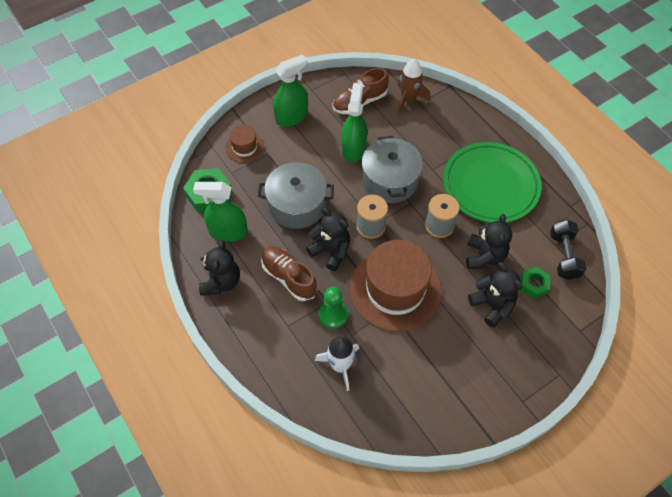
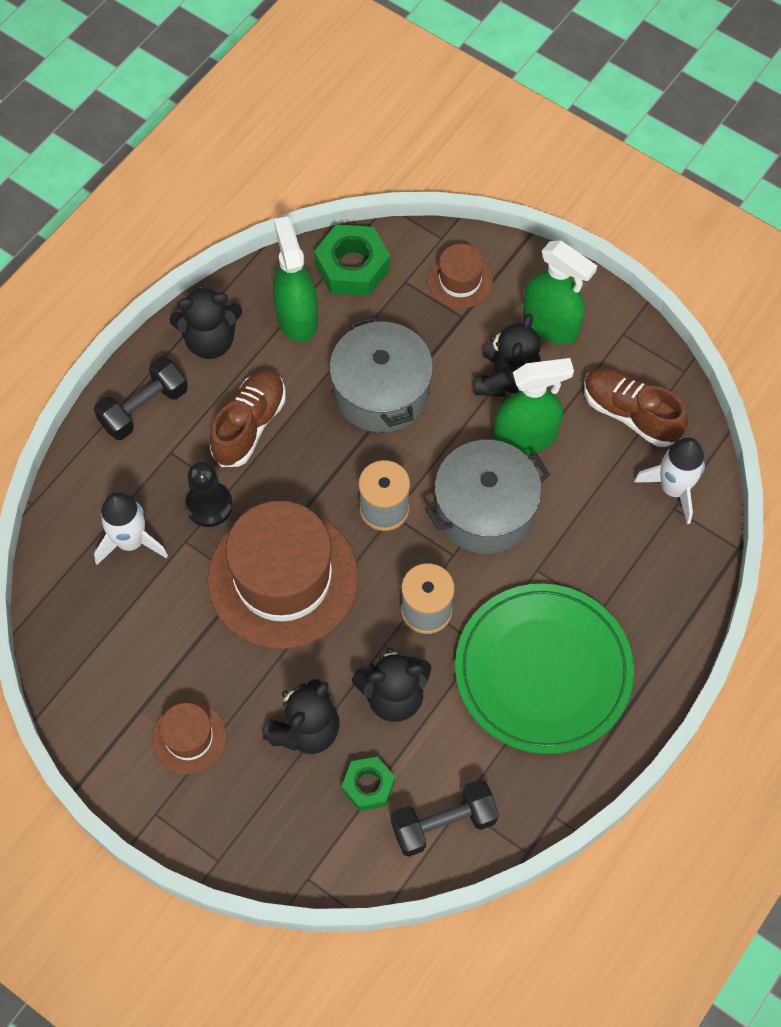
camera: 70 degrees right, 5 degrees up
(251, 332) = (144, 408): none -> black dumbbell
(331, 251) = (316, 467): black teddy bear -> black teddy bear (506, 379)
(333, 314) = (209, 505): green pawn -> black pawn
(408, 99) = (673, 488): brown rocket -> white rocket
(480, 369) = (189, 738): none -> brown hat

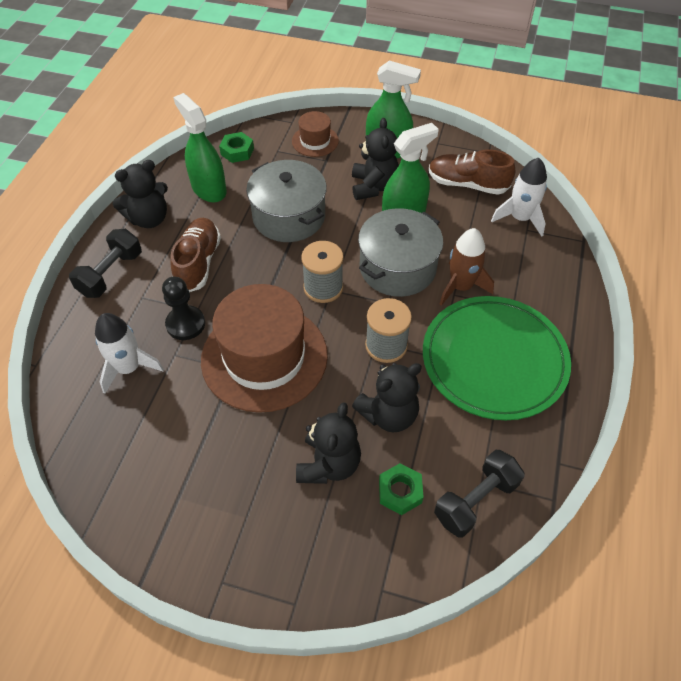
camera: 20 degrees left, 10 degrees down
(189, 738) = (230, 505): brown hat -> none
(352, 267) = (237, 151): green nut -> green nut, size x0.62
(550, 562) = (461, 287): none -> brown rocket

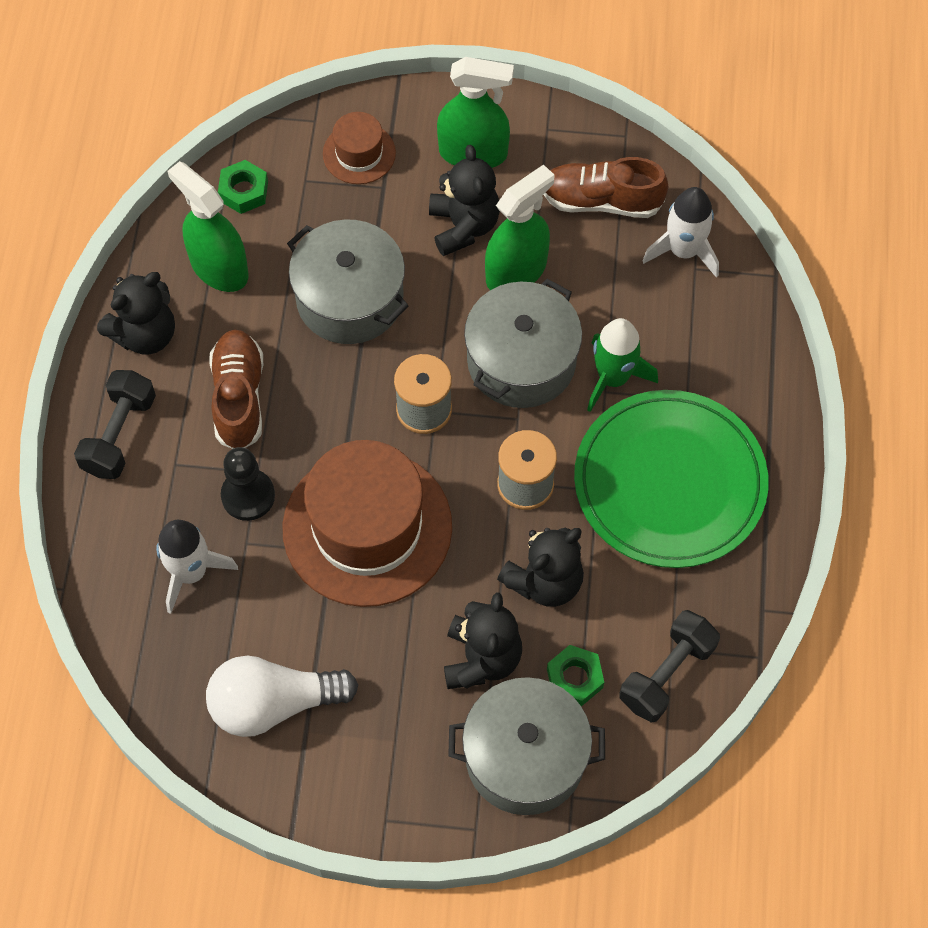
camera: 10 degrees left, 10 degrees up
(159, 472) = (274, 703): none -> white light bulb
(348, 549) = (525, 757): none -> grey pot
(461, 287) = (613, 378): brown rocket -> green rocket

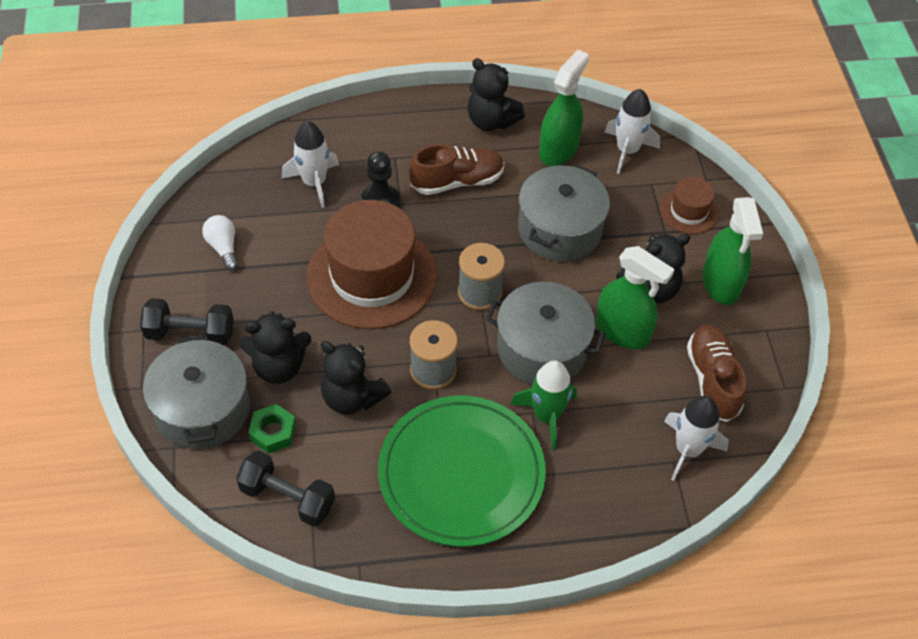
camera: 75 degrees right, 10 degrees down
(119, 435) = (409, 124): black dumbbell -> black dumbbell (190, 333)
(244, 191) = (627, 150): green nut -> white rocket
(274, 703) = (223, 248): white light bulb -> white light bulb, size x0.56

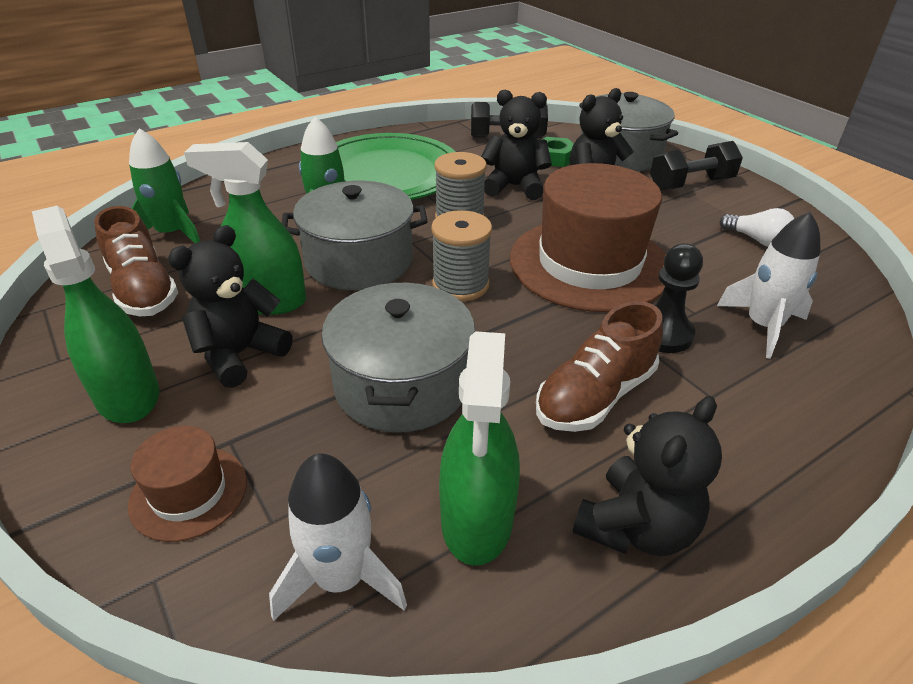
camera: 155 degrees right, 15 degrees down
(491, 121) = (636, 527): black teddy bear -> black teddy bear turned 120 degrees clockwise
(687, 449) = (172, 234): white rocket -> green rocket

